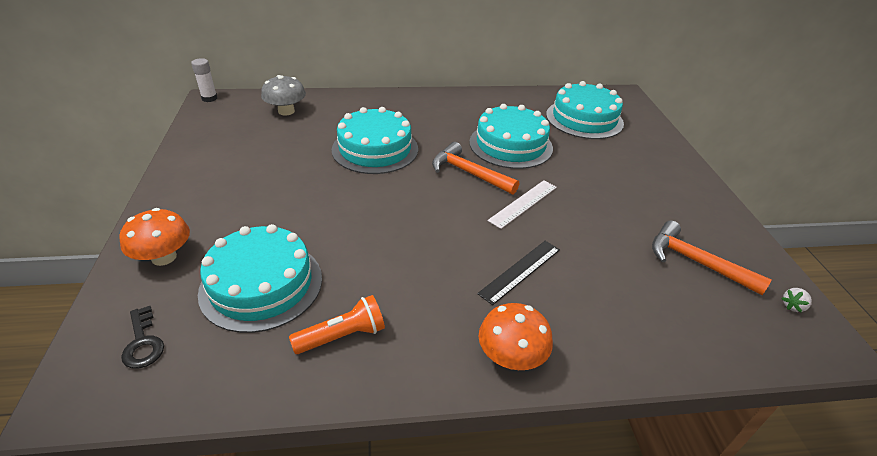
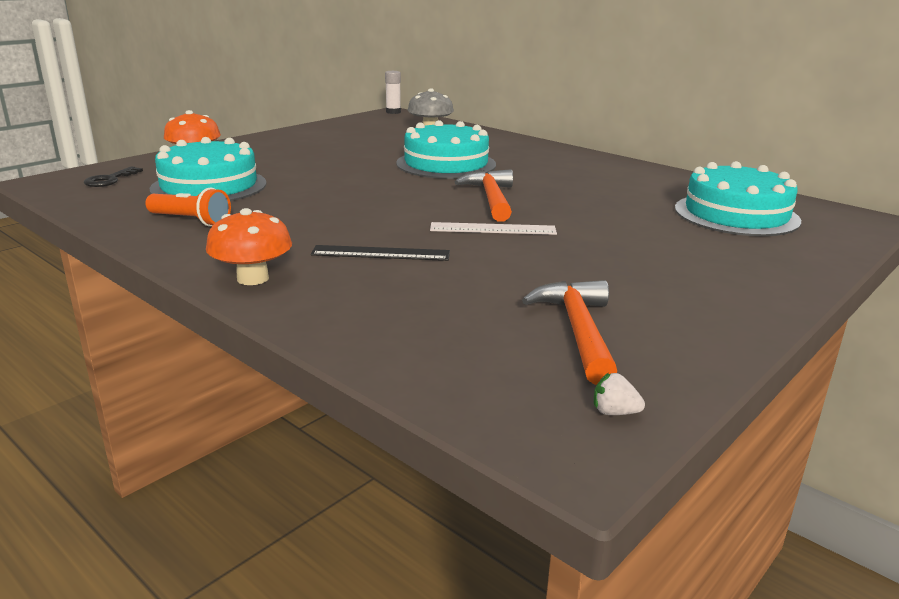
camera: 50 degrees right, 15 degrees down
(510, 145) = (584, 200): turquoise cake -> none

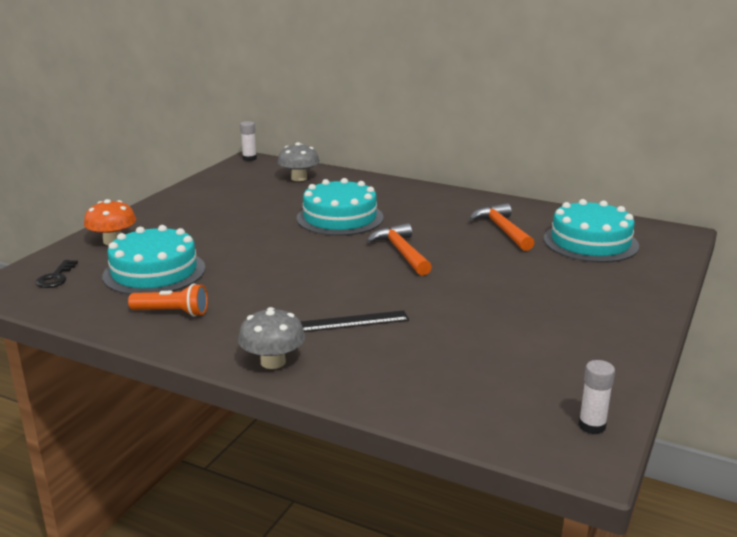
camera: 15 degrees left, 0 degrees up
(253, 278) = (273, 362): orange mushroom -> grey mushroom
(493, 229) = (422, 284): white ruler -> none
(578, 331) = (536, 367): orange hammer -> orange hammer (502, 230)
(614, 412) = (592, 426): white strawberry -> white glue stick

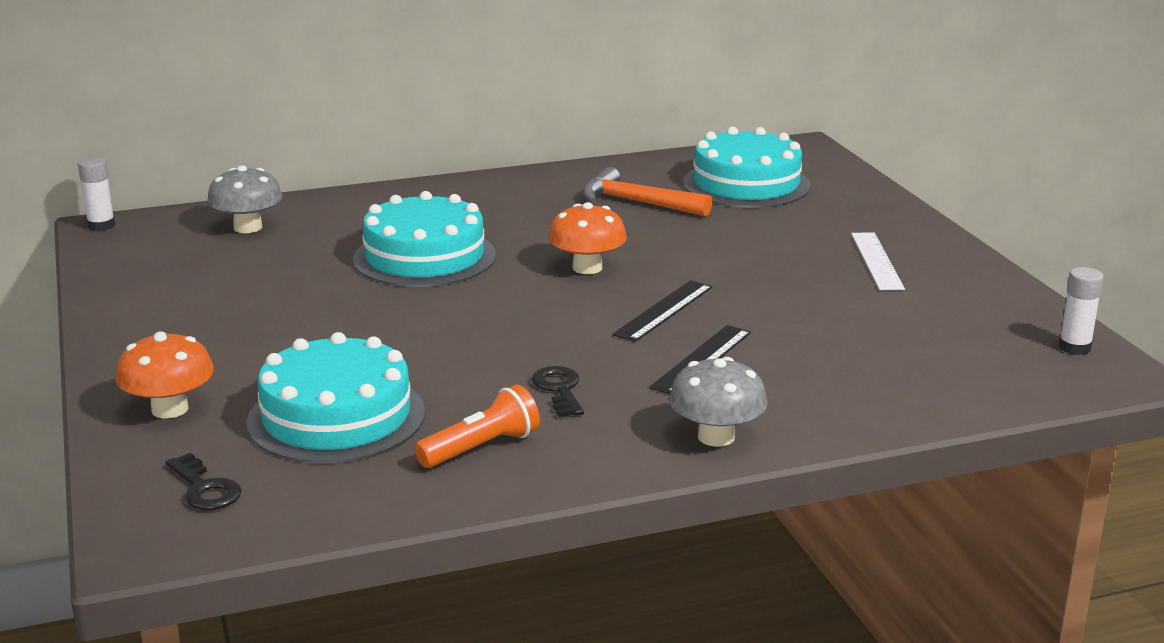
camera: 45 degrees left, 0 degrees up
(259, 303) = (559, 389): none -> black key
(391, 289) = (664, 310): none -> black ruler
(401, 252) = (587, 268): orange hammer -> orange mushroom
(575, 315) = (877, 261): none -> white ruler

